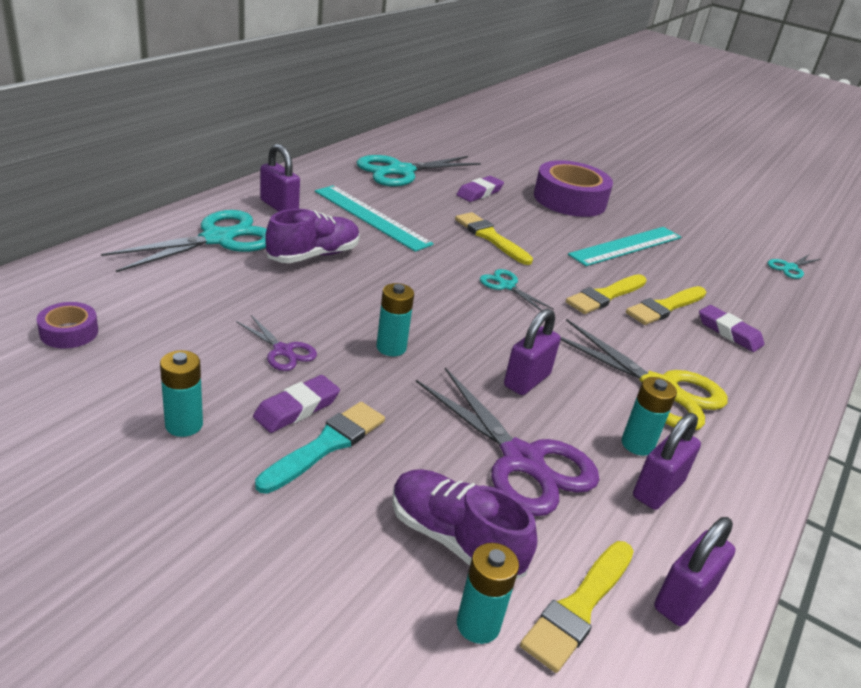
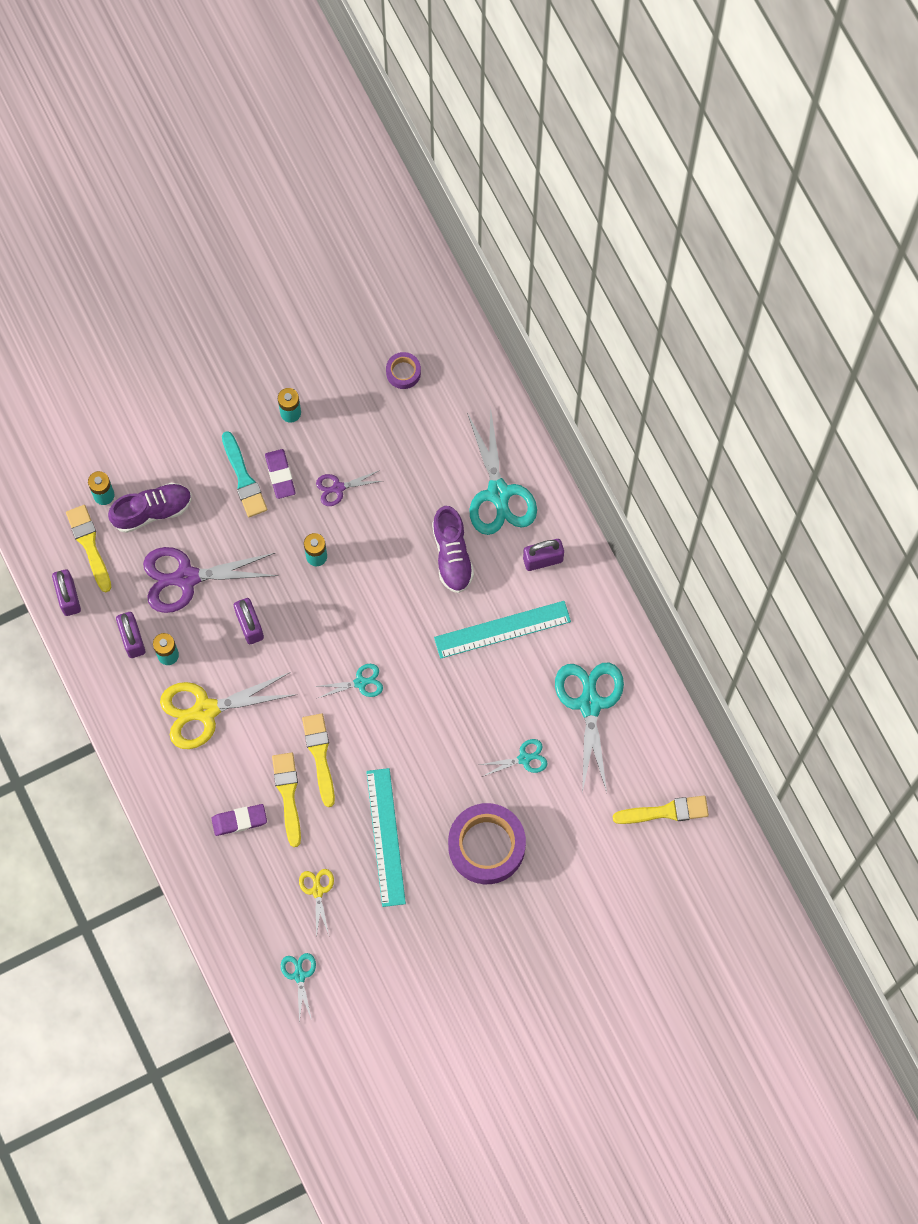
camera: 125 degrees right, 40 degrees up
(479, 193) = (524, 758): purple eraser -> turquoise scissors
(490, 237) = (437, 716): yellow brush -> yellow brush (665, 811)
(717, 272) = (317, 891): none -> yellow scissors

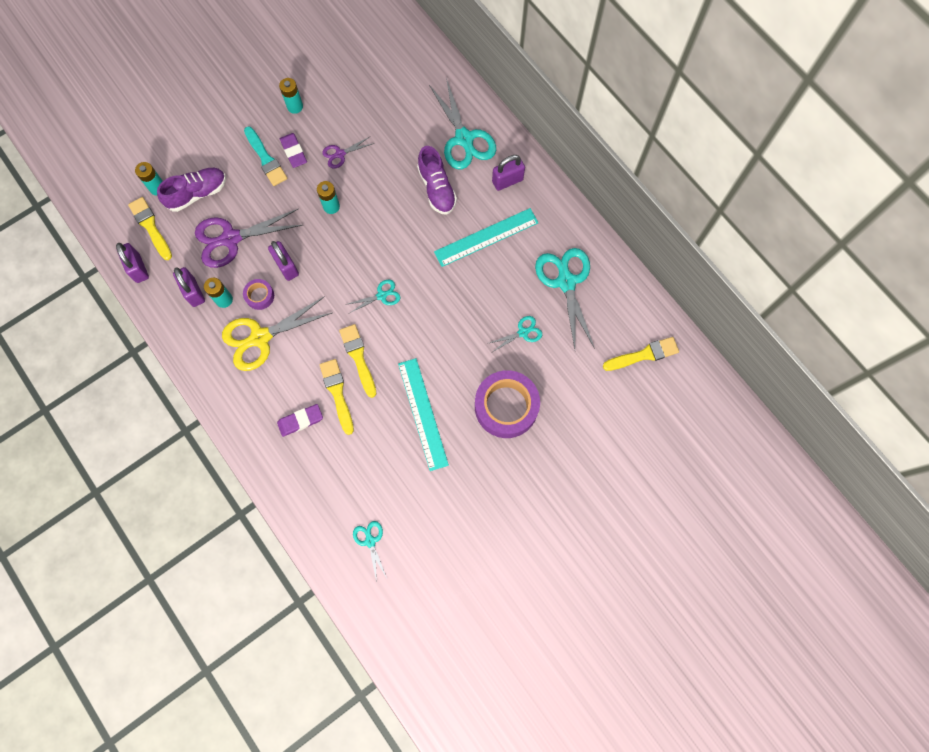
camera: 10 degrees left, 0 degrees up
(317, 891) = (374, 467): yellow scissors -> none
(403, 372) = (376, 65): purple tape -> purple tape (260, 296)

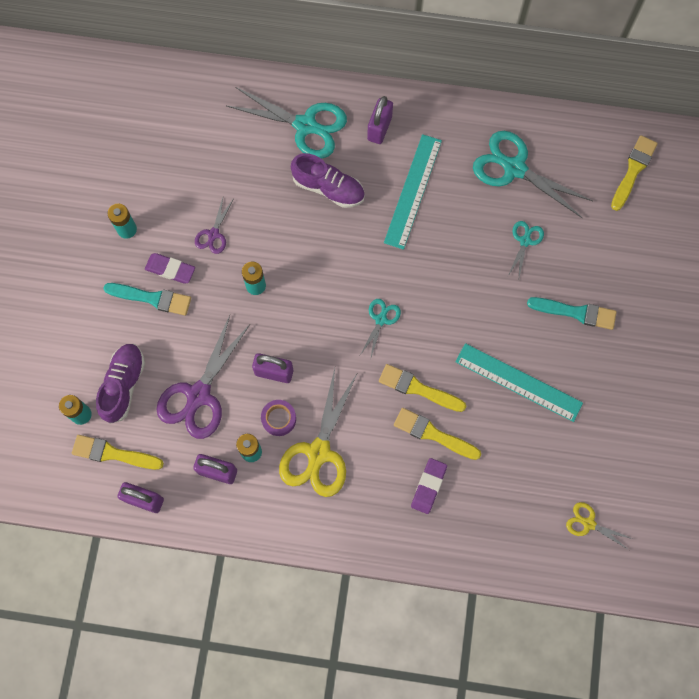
camera: 45 degrees left, 0 degrees up
(370, 541) = (588, 523): turquoise scissors -> yellow scissors
(506, 407) = (576, 312): purple tape -> turquoise brush

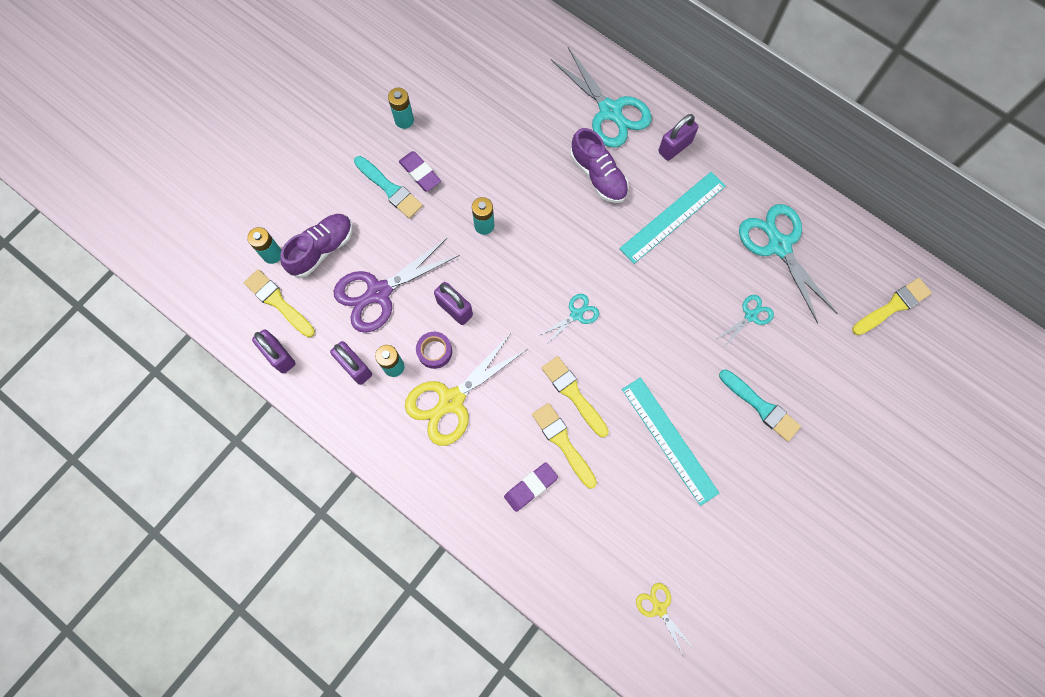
camera: 30 degrees right, 0 degrees up
(213, 234) = (474, 162): purple scissors -> none

